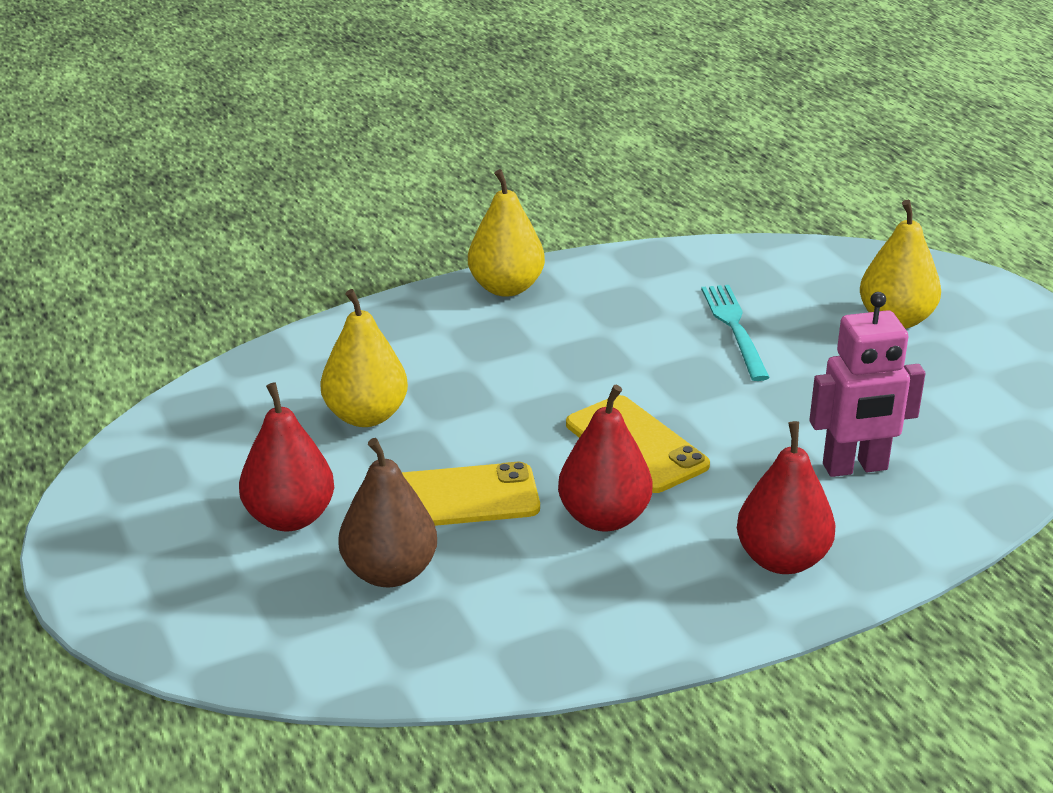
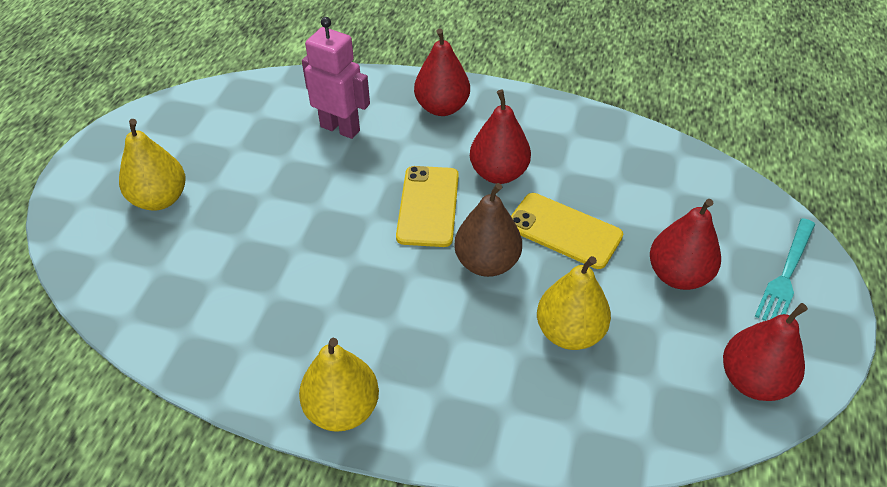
camera: 140 degrees left, 15 degrees up
(151, 464) = (753, 381): none -> red pear
(389, 572) = (642, 206): brown pear -> brown pear (487, 263)
(734, 328) = (254, 255): turquoise fork -> turquoise fork (786, 274)

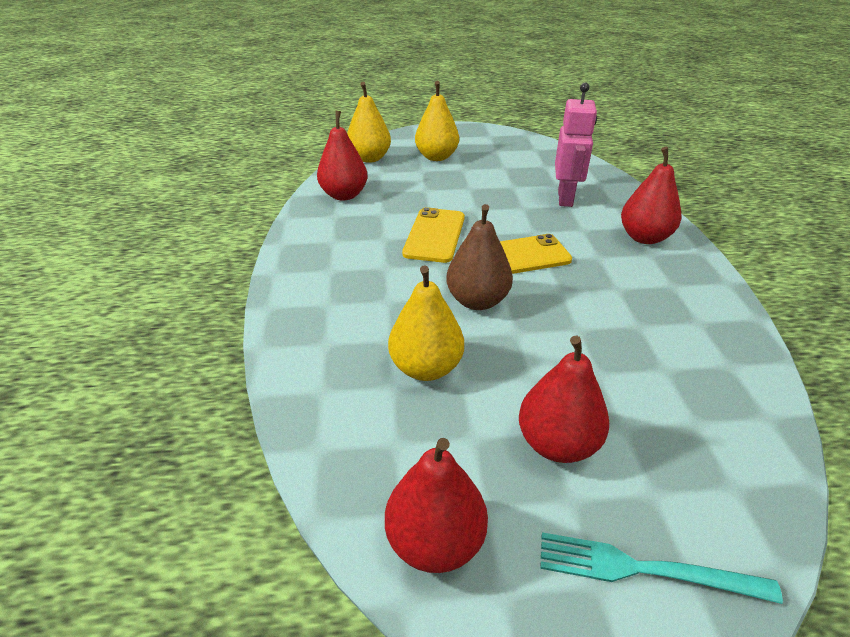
camera: 70 degrees right, 10 degrees down
(342, 409) = (297, 264): yellow pear -> yellow pear (369, 158)
(498, 173) = (593, 285): red pear -> red pear (344, 195)
(564, 231) = (554, 341): yellow phone -> yellow phone (434, 235)

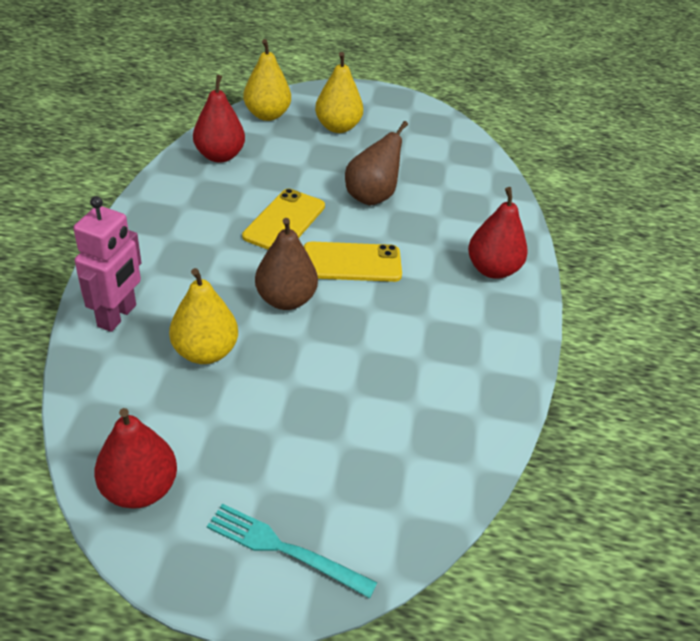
camera: 10 degrees right, 5 degrees up
(500, 202) = (372, 196): none -> brown pear
(557, 444) = (277, 442): red pear -> none
(565, 198) = (442, 207): pink robot -> pink robot (117, 316)

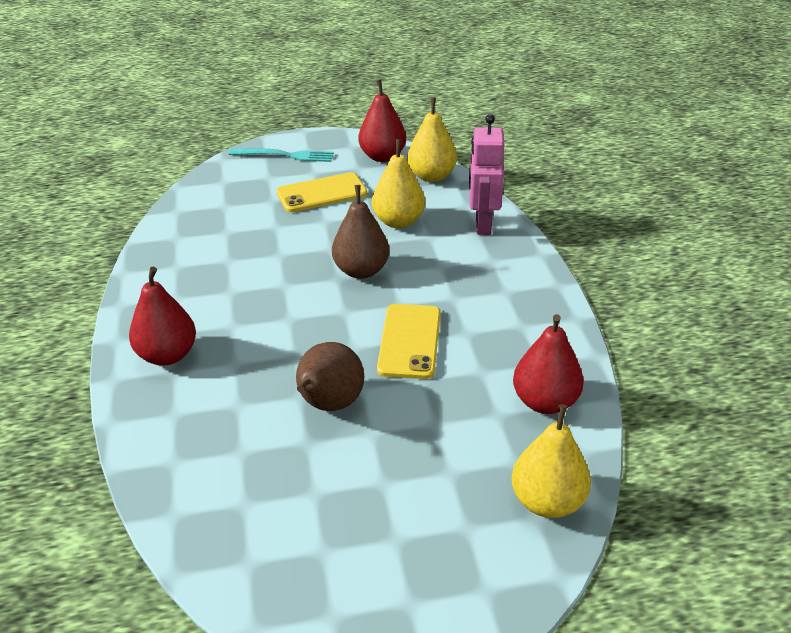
camera: 165 degrees right, 5 degrees down
(337, 127) = (431, 516): yellow pear -> yellow pear (431, 176)
(352, 262) = (318, 319): yellow phone -> yellow phone (322, 193)

